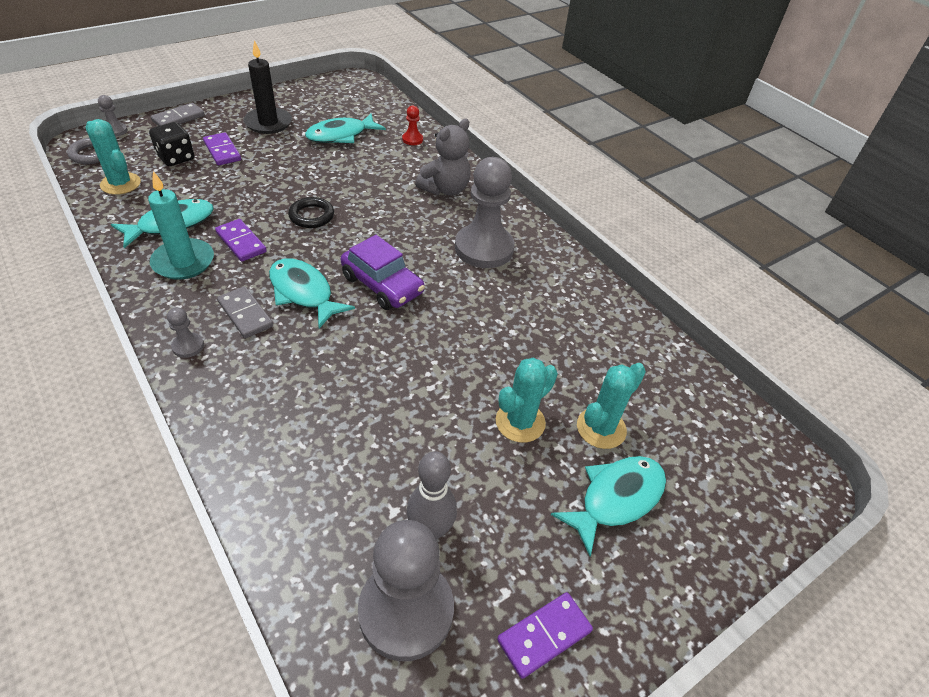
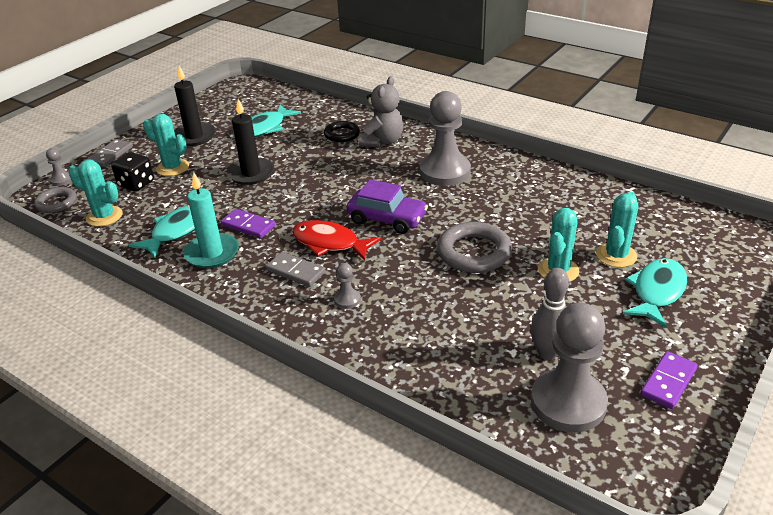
camera: 15 degrees left, 10 degrees down
(188, 346) = (268, 306): grey pawn -> grey pawn (347, 299)
(222, 151) = (173, 168): purple domino -> turquoise cactus
(289, 183) = (251, 173): none -> black candle
(303, 293) = (330, 243): turquoise fish -> red fish
(311, 216) = (290, 190): black ring -> black ring (342, 134)
(412, 139) = (327, 114): red pawn -> none
(443, 362) = (474, 252): none -> grey ring

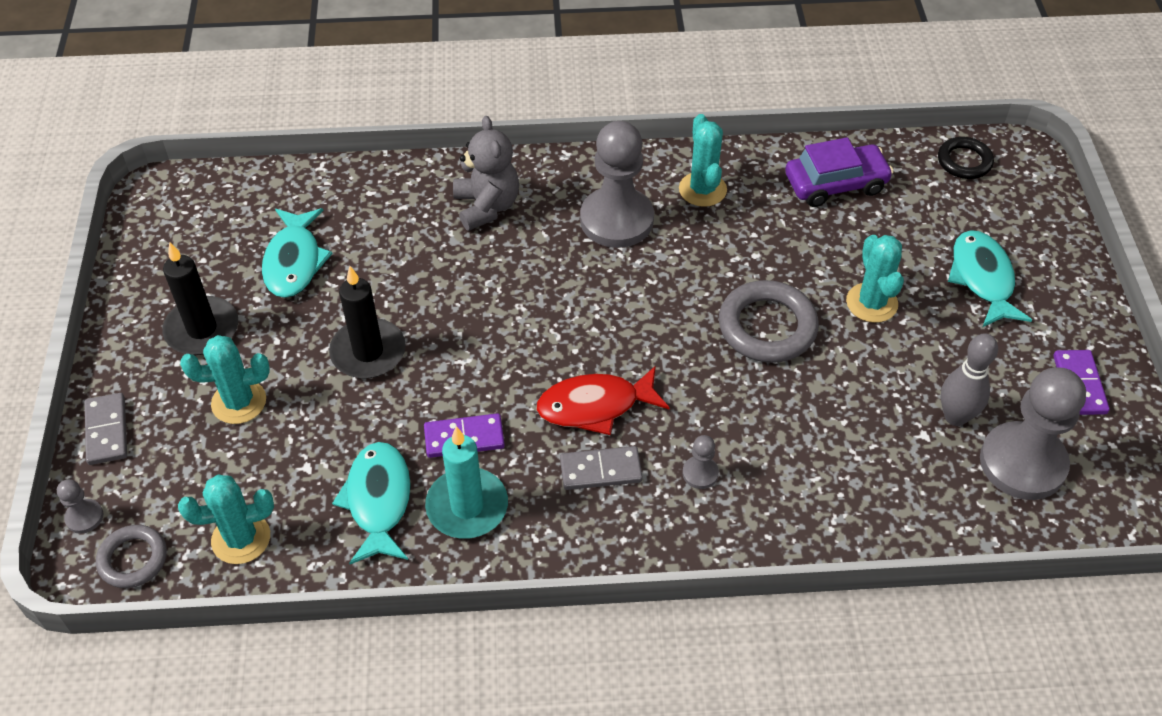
camera: 40 degrees left, 15 degrees up
(136, 184) = (218, 459): black dice -> none
(342, 134) = (419, 220): black ring -> black ring (964, 161)
(387, 219) = (624, 331): purple car -> purple car (835, 184)
(616, 255) = (907, 250): turquoise cactus -> turquoise cactus (702, 189)

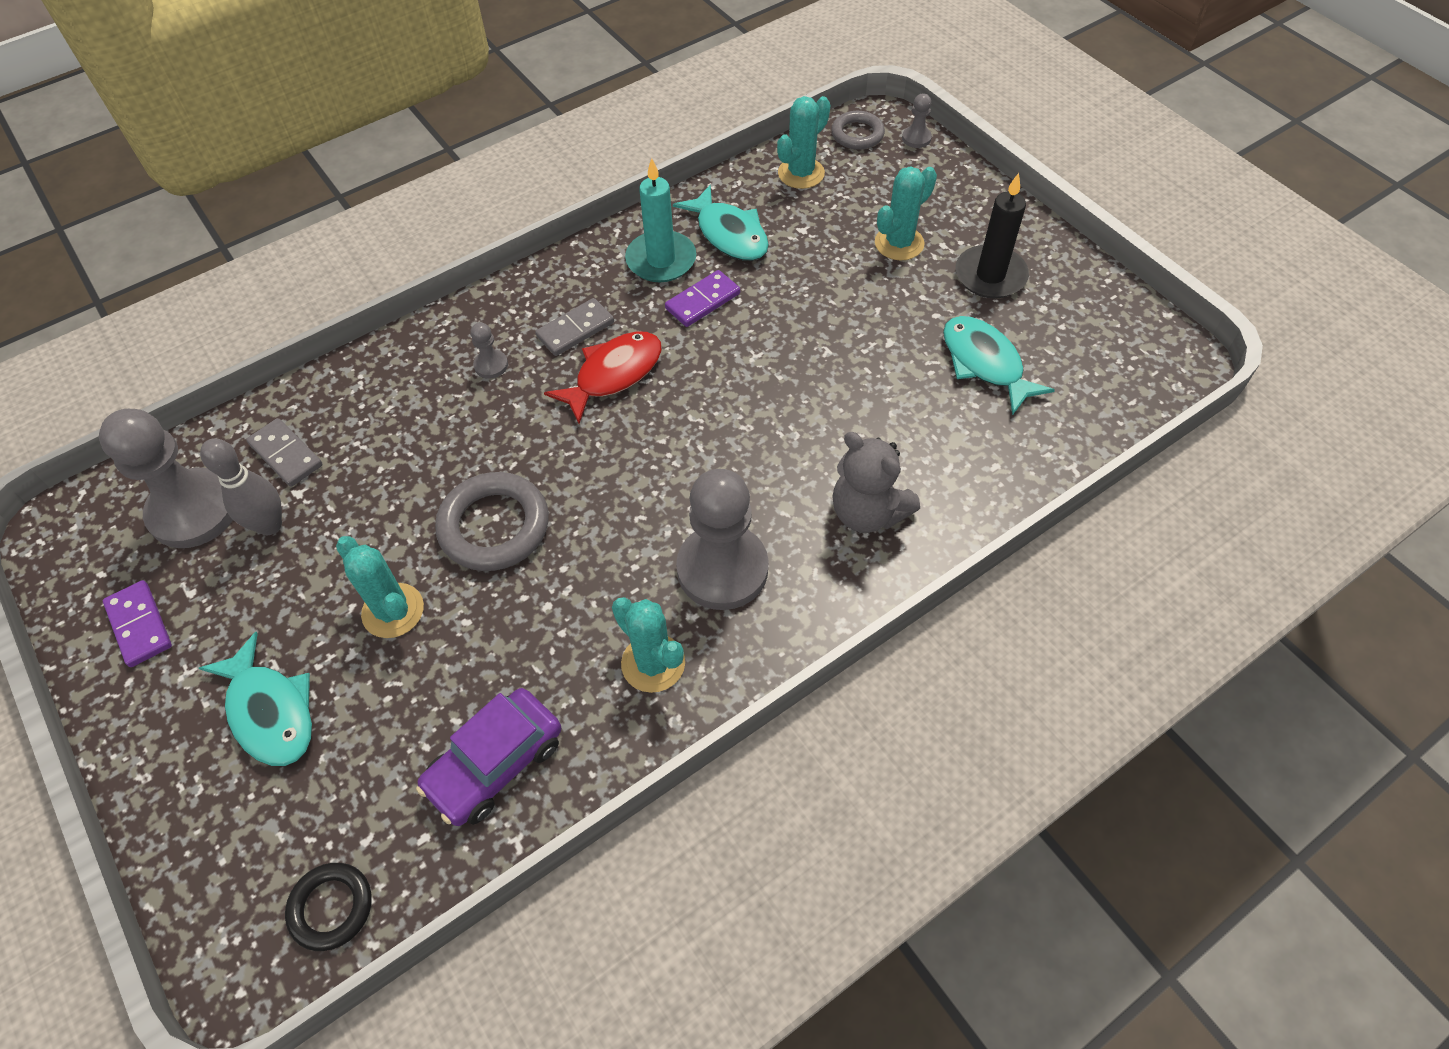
camera: 150 degrees right, 5 degrees up
(106, 431) = (968, 184): grey domino -> grey domino (286, 454)
(368, 352) = (840, 324): black candle -> none

